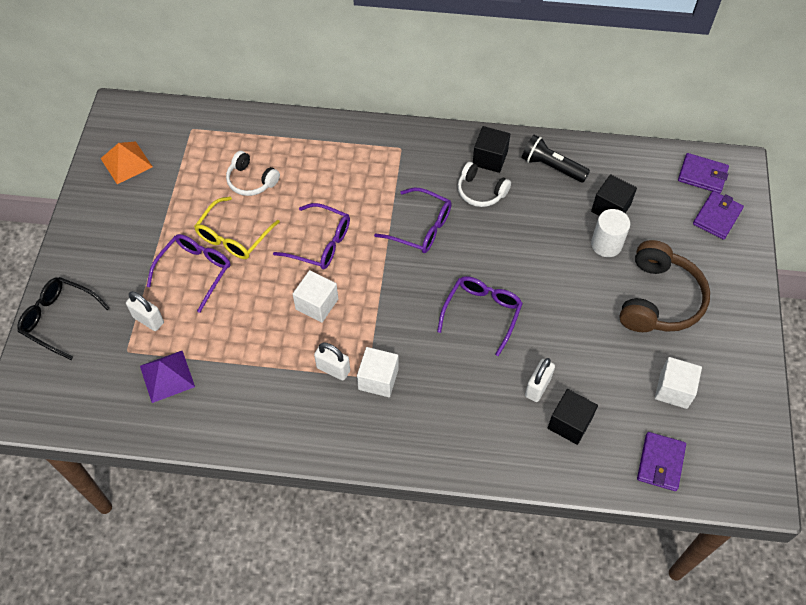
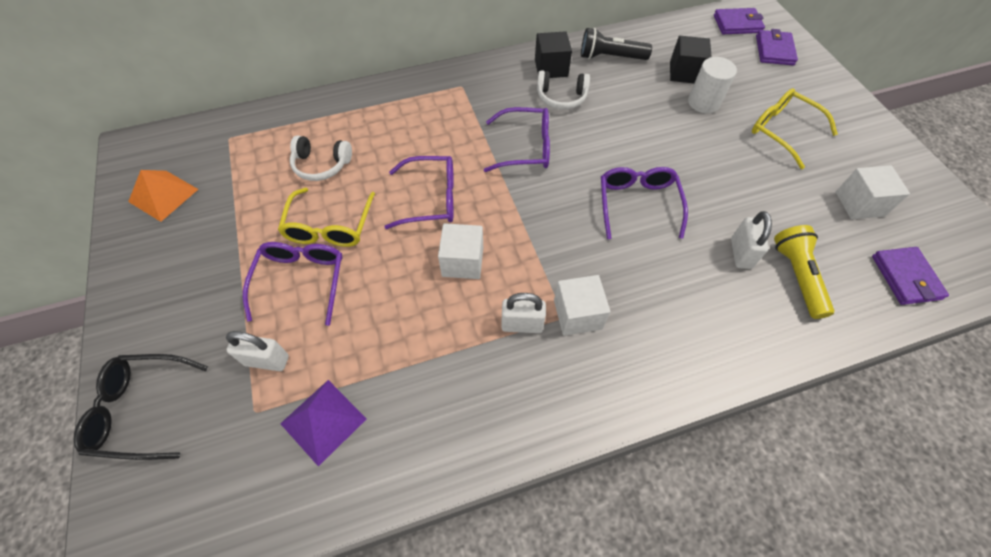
camera: 25 degrees left, 0 degrees up
(569, 423) = (796, 276): black cube -> yellow flashlight
(658, 299) = (782, 131): brown headphones -> yellow glasses

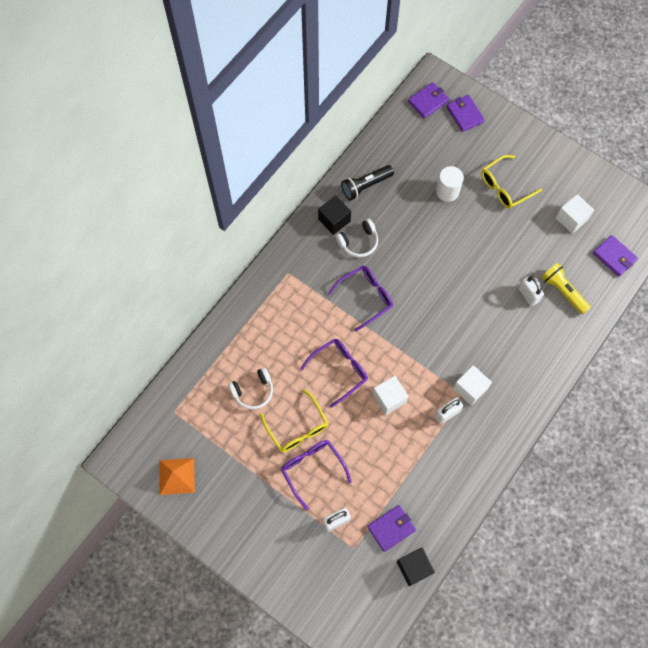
camera: 35 degrees left, 10 degrees up
(141, 409) = (298, 587): black glasses -> none
(323, 421) = (391, 528): purple pyramid -> purple wallet
(637, 204) = (456, 297): purple glasses -> none
(684, 73) = (421, 171): black cube -> black cube (414, 568)
(782, 131) = (505, 187): yellow glasses -> yellow glasses turned 45 degrees counterclockwise

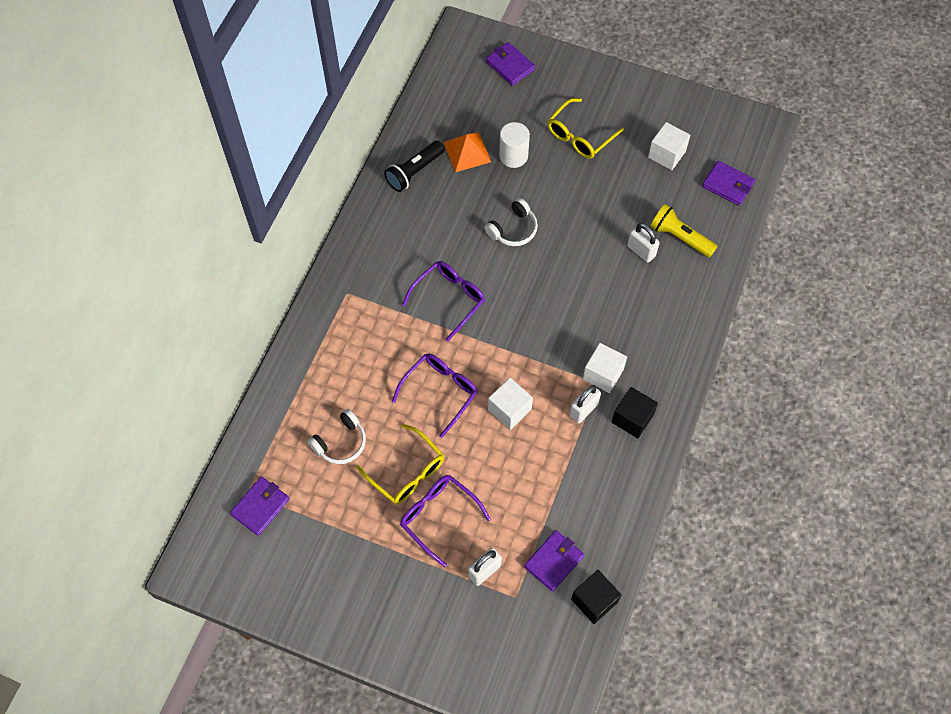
camera: 15 degrees left, 5 degrees down
(176, 476) = (271, 568): orange pyramid -> orange pyramid (467, 152)
(334, 220) = (387, 219): black cube -> black cube (632, 418)
(358, 242) = (423, 238): white headphones -> white headphones (513, 229)
(428, 101) = (463, 60): purple wallet -> purple wallet (260, 507)

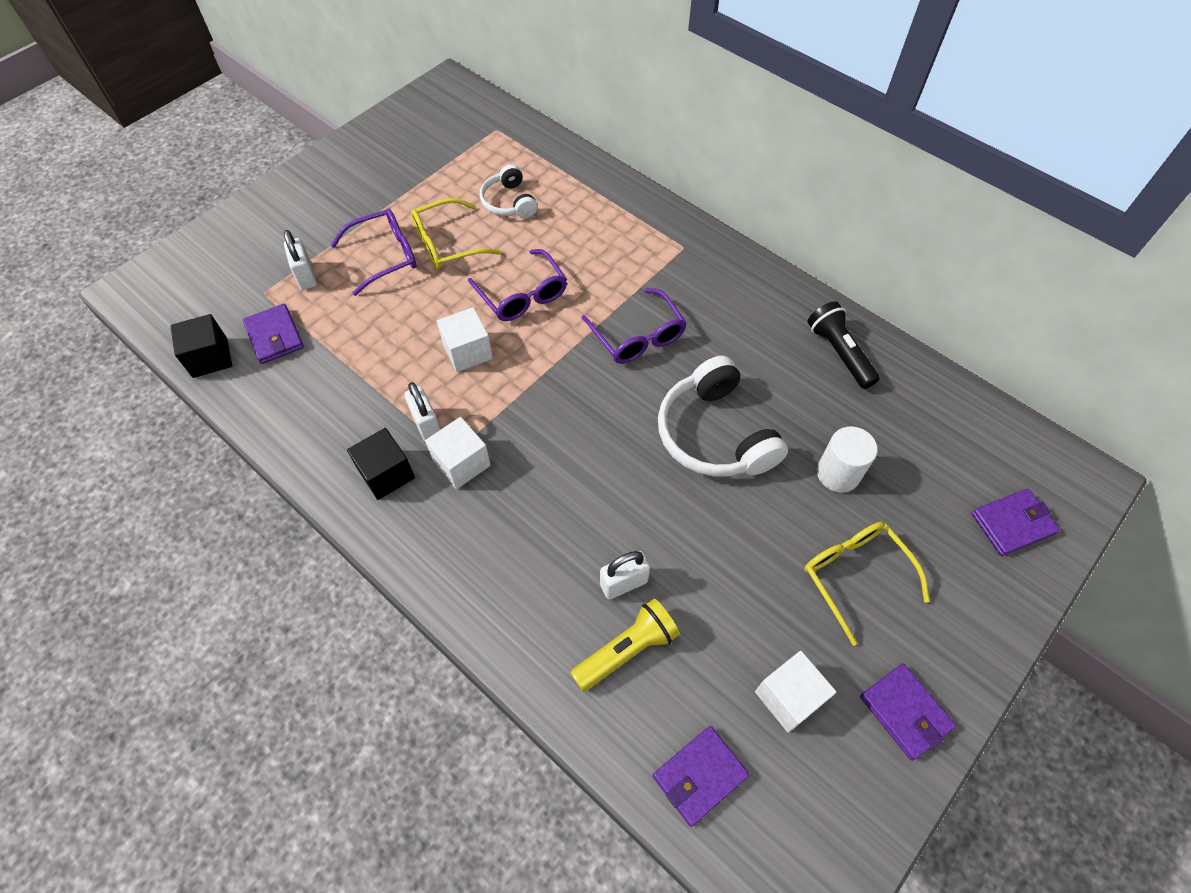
camera: 110 degrees right, 5 degrees down
(260, 507) = (476, 134): purple wallet -> purple wallet (905, 712)
(467, 152) = (858, 419): orange pyramid -> none
(513, 229) = (715, 434): white headphones -> white headphones, size x1.74

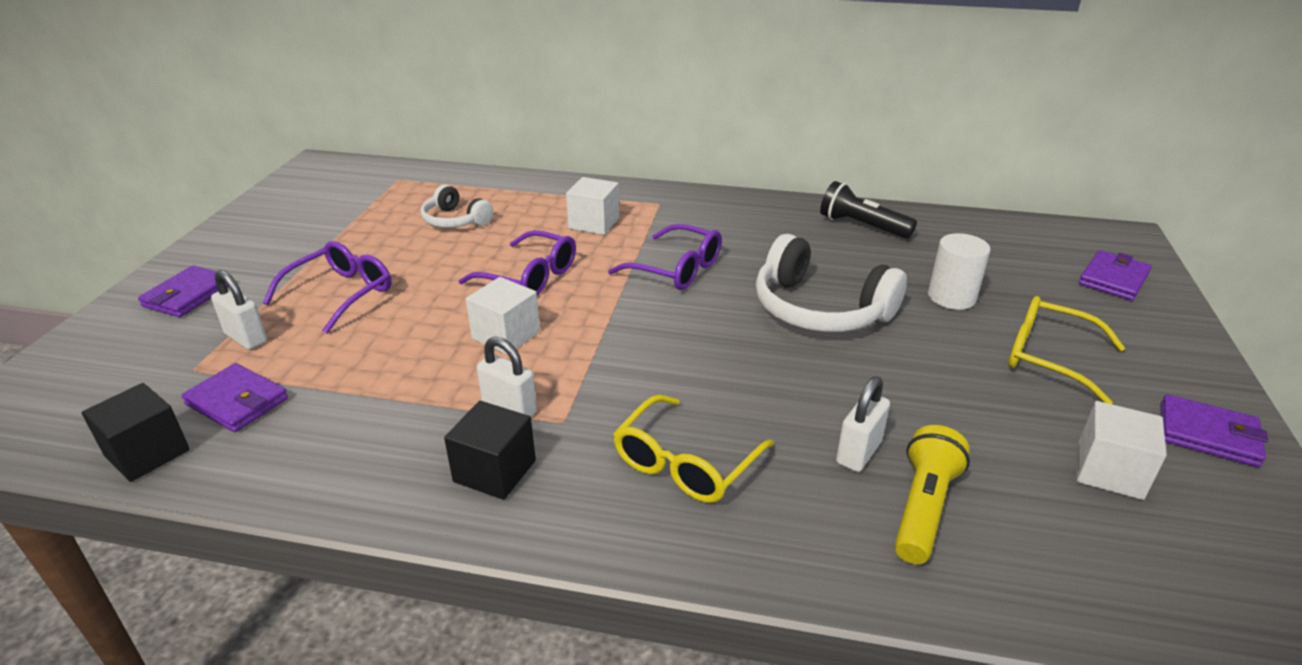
camera: 30 degrees left, 25 degrees down
(447, 244) = (410, 265): yellow glasses -> yellow glasses (685, 463)
(461, 463) = (581, 426): white cube -> white cube (594, 223)
(699, 776) = (1117, 583): purple wallet -> purple wallet (188, 295)

